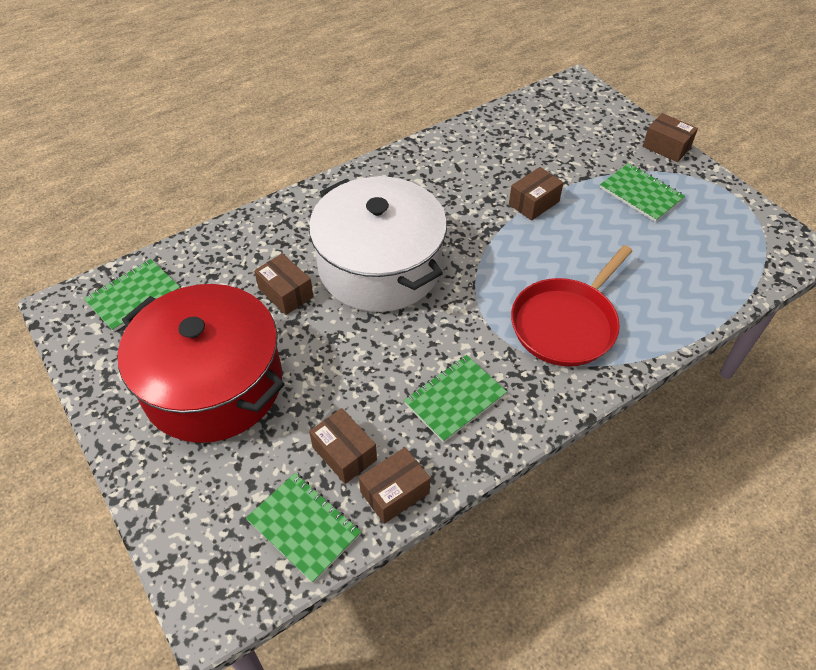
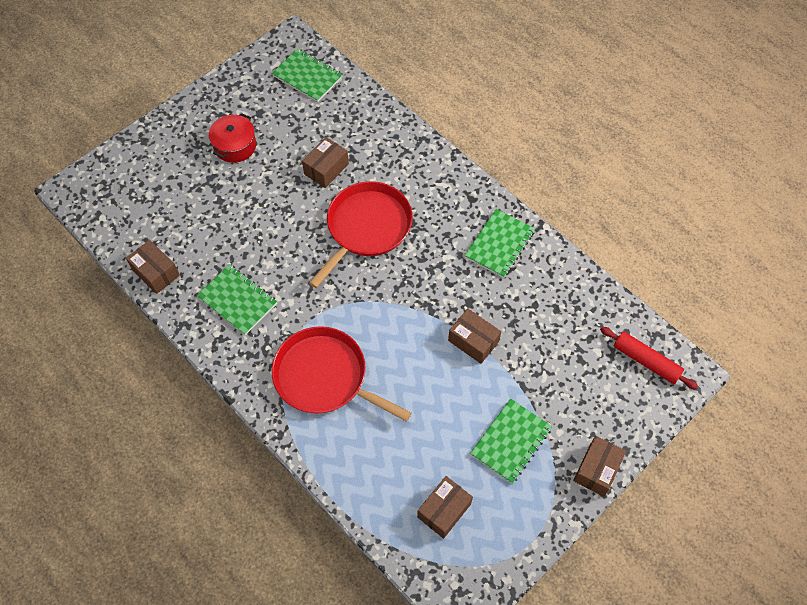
camera: 80 degrees right, 10 degrees up
(213, 384) = (235, 146): red pot -> red pot, size x0.43
(304, 527) = (127, 224): green notebook -> green notebook (499, 244)
(344, 453) = (184, 236): brown box -> brown box (444, 510)
(380, 266) = (366, 228): white pot -> red pan
(564, 102) = (646, 361): none -> red rolling pin

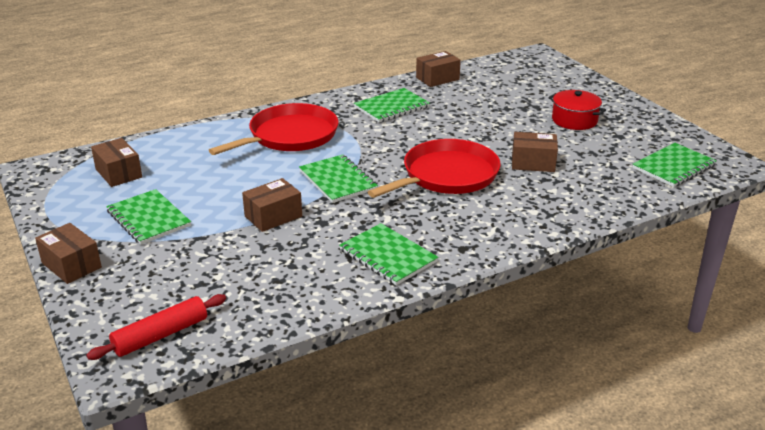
camera: 105 degrees right, 30 degrees down
(326, 169) = (533, 163): brown box -> brown box turned 45 degrees counterclockwise
(366, 228) = (446, 175): red pan -> red pan turned 90 degrees counterclockwise
(399, 309) = (337, 180): none -> green notebook

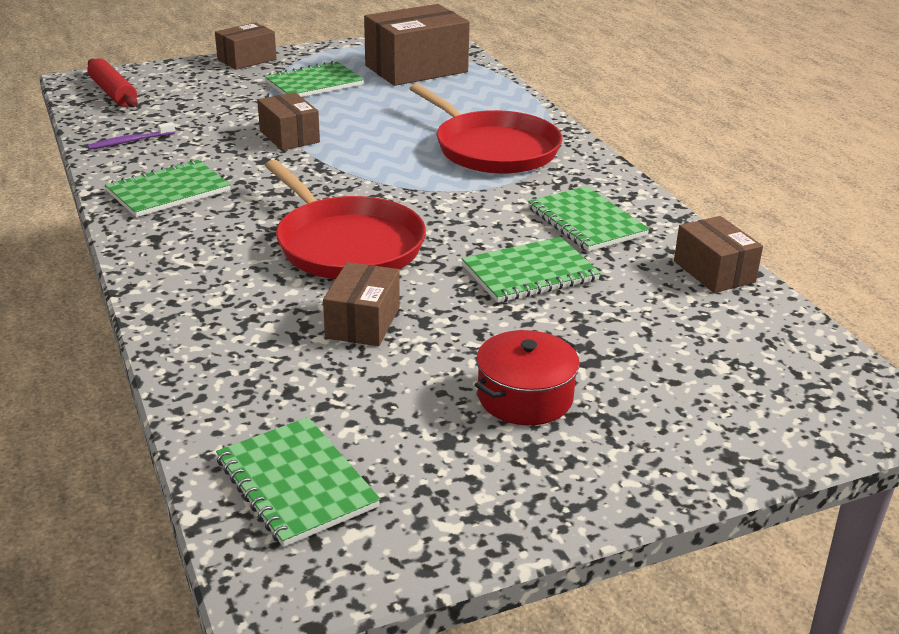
camera: 95 degrees right, 0 degrees up
(118, 173) = (416, 69): brown box -> brown box, size x1.75
(291, 296) = (130, 142): none -> purple toothbrush
(337, 180) = (360, 172): green notebook -> green notebook (530, 273)

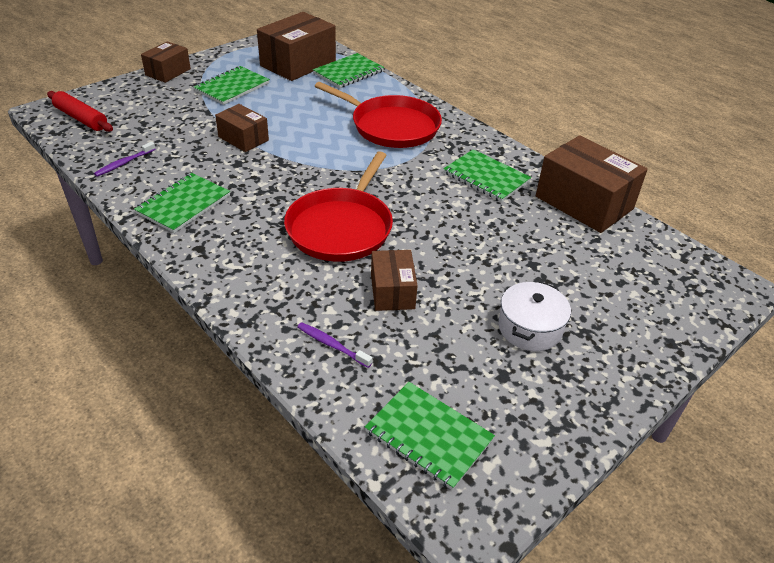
camera: 20 degrees left, 10 degrees up
(243, 363) = (332, 345): none -> purple toothbrush
(346, 244) = (341, 227): red pan -> red pan turned 75 degrees clockwise
(525, 397) = (530, 328): red pot -> white pot
(530, 273) = (475, 227): green notebook -> green notebook (348, 72)
(714, 271) = (584, 202): brown box -> brown box, size x1.75

